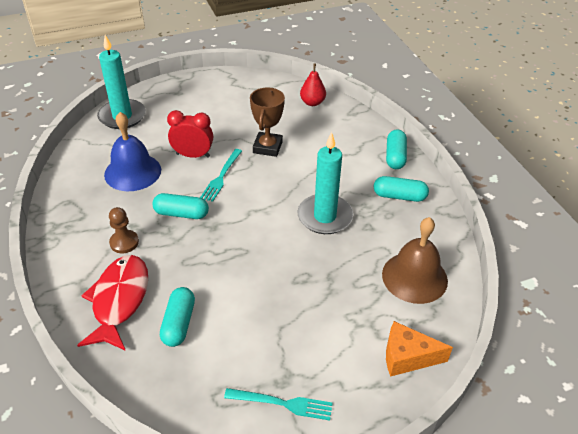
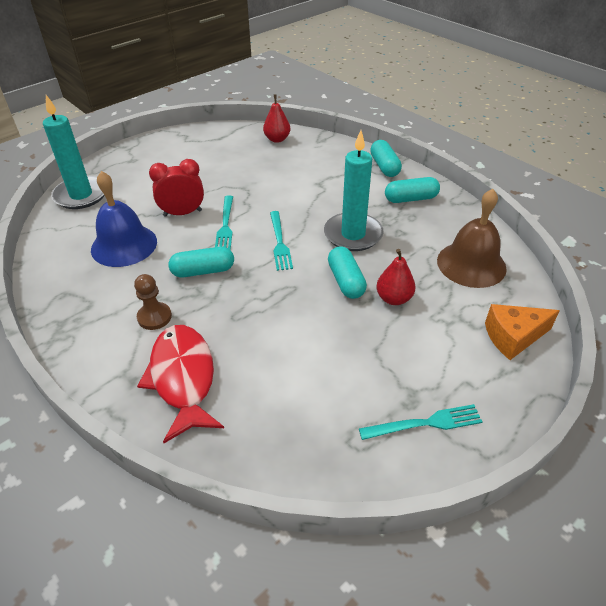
camera: 20 degrees left, 0 degrees up
(179, 323) = (265, 380): turquoise capsule -> turquoise capsule (346, 281)
(257, 206) = (279, 242): none -> turquoise fork
(267, 147) = (257, 187): brown trophy -> none
(324, 287) = (394, 298): none -> red pear

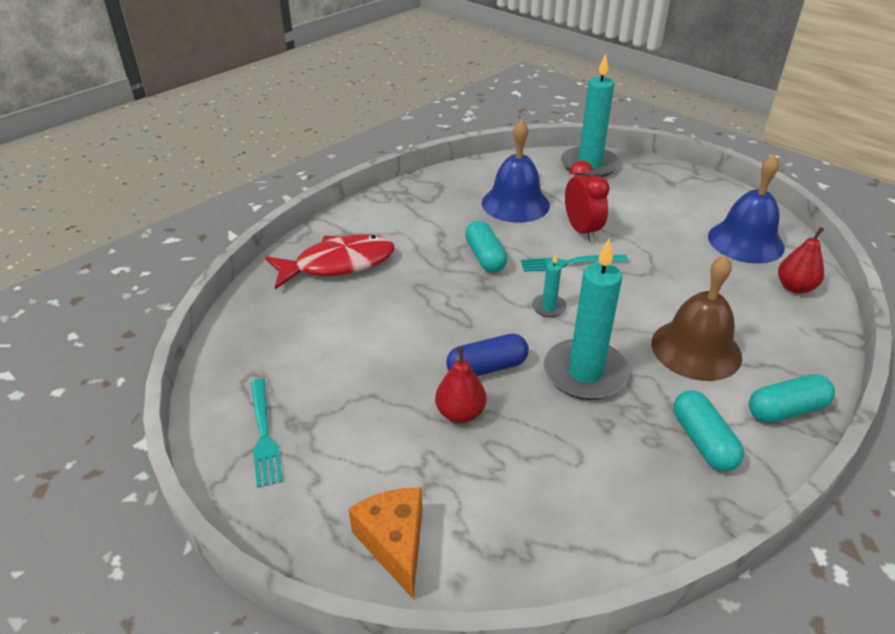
camera: 85 degrees right, 5 degrees down
(154, 317) = (414, 237): brown pawn -> none
(223, 145) = (745, 241): none -> blue bell
(279, 242) = (549, 307): turquoise fork -> turquoise candle
(346, 281) = (487, 368): turquoise capsule -> blue capsule
(471, 264) = (550, 509): brown bell -> brown bell (696, 349)

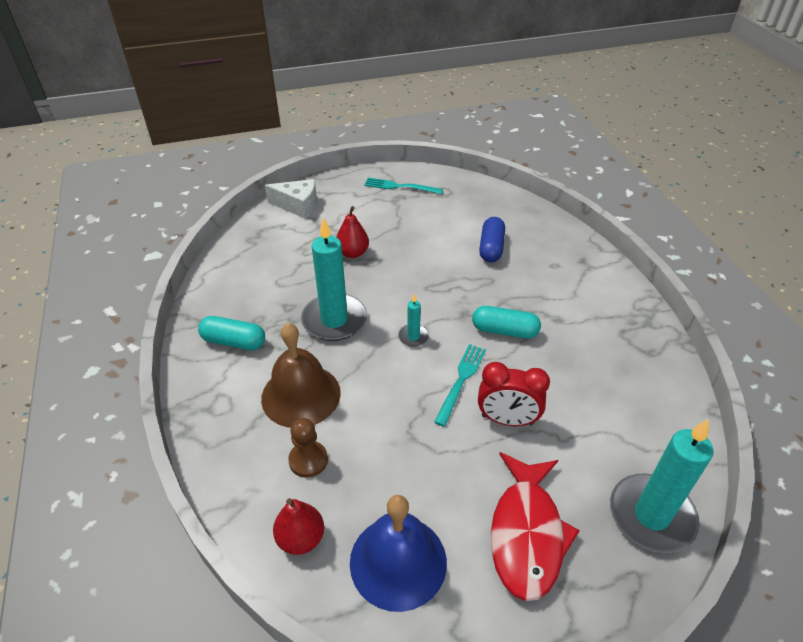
camera: 120 degrees right, 5 degrees up
(338, 264) = (544, 251): red fish -> red fish (527, 533)
(394, 543) = (298, 206): orange cheese -> white cheese
(487, 368) = (379, 278): blue capsule -> blue capsule (491, 248)
(515, 203) = (586, 394): blue bell -> none
(742, 313) = (308, 460): none -> brown pawn
(786, 410) = (208, 404): turquoise capsule -> none

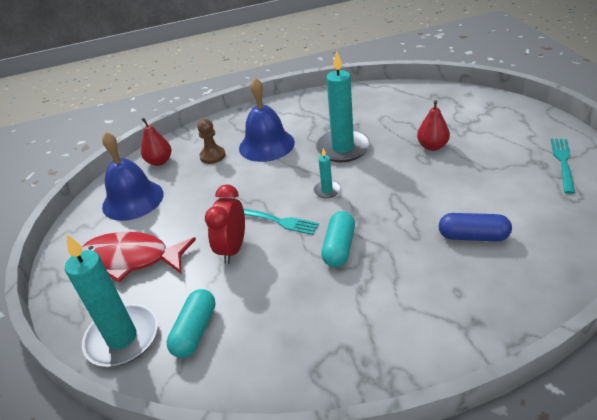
camera: 95 degrees right, 5 degrees down
(234, 342) = (316, 110): turquoise capsule -> turquoise capsule (195, 331)
(298, 206) = (493, 108): white cheese -> none
(301, 395) = (266, 145): brown bell -> blue bell

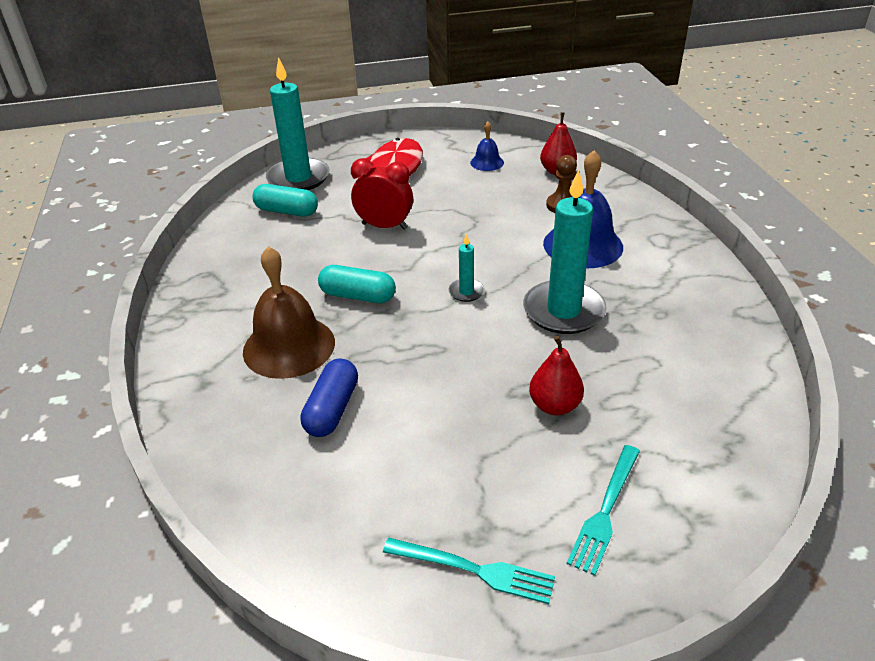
camera: 90 degrees right, 0 degrees up
(133, 200) = (487, 162): blue bell -> blue bell, size x0.50
(277, 221) = (420, 253): turquoise fork -> turquoise fork (605, 511)
(413, 276) = (289, 346): none -> brown bell

